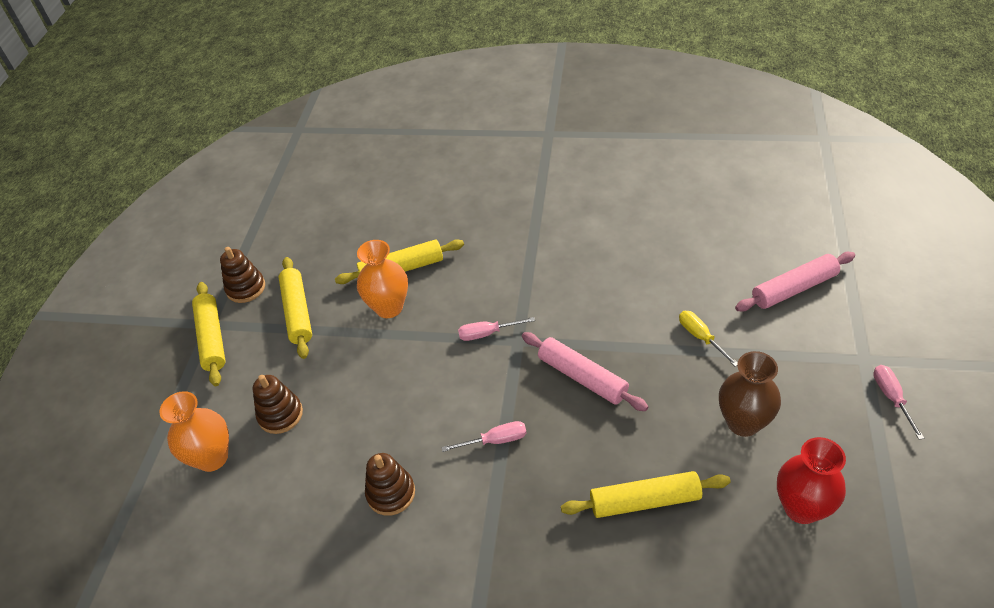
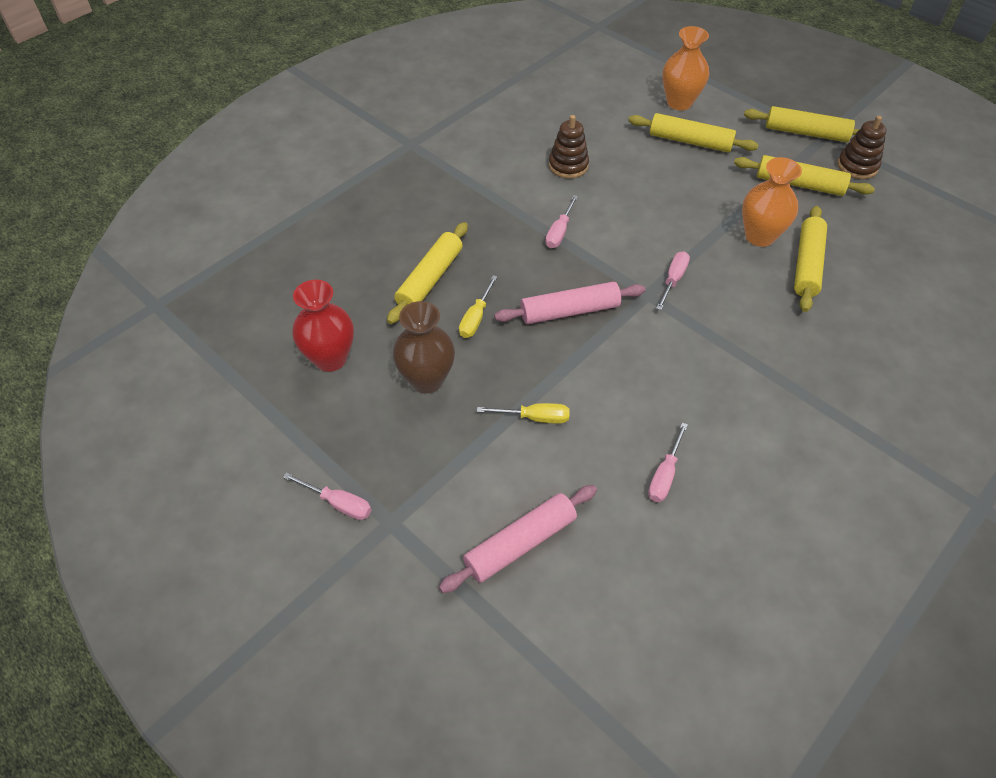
camera: 120 degrees right, 5 degrees up
(280, 415) = (690, 141): brown stacking toy -> yellow rolling pin
(651, 434) = (476, 318): none -> yellow screwdriver
(669, 252) = (664, 475): none -> pink screwdriver
(794, 288) = (520, 543): pink rolling pin -> pink rolling pin turned 45 degrees clockwise

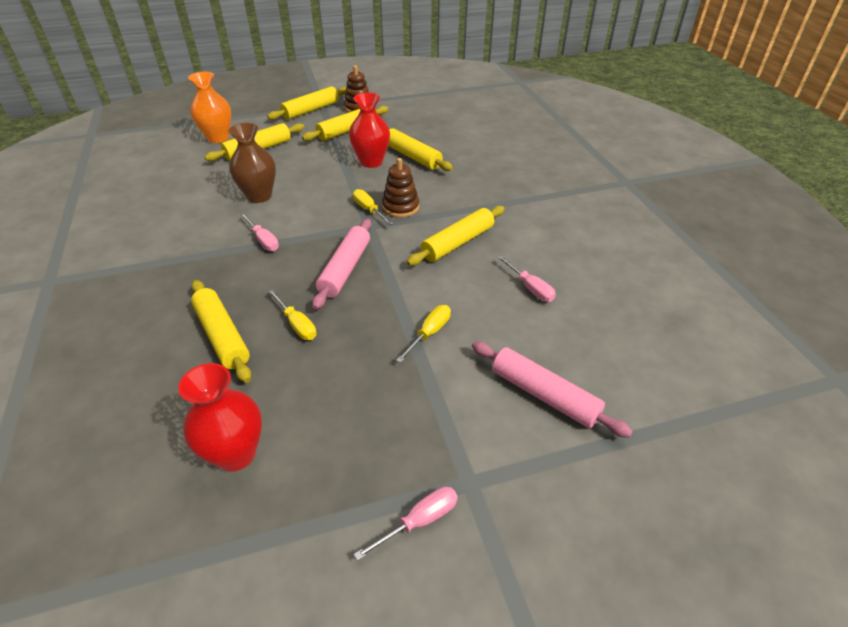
camera: 60 degrees left, 10 degrees down
(427, 380) = (332, 386): brown vase -> brown vase (259, 196)
(520, 543) = (544, 395): pink rolling pin -> pink rolling pin turned 45 degrees counterclockwise
(568, 165) = (204, 207): brown stacking toy -> brown stacking toy (400, 207)
(673, 280) = (369, 210): pink screwdriver -> yellow screwdriver
(685, 379) = (457, 243): none -> yellow rolling pin
(759, 236) = (371, 162): orange vase -> red vase

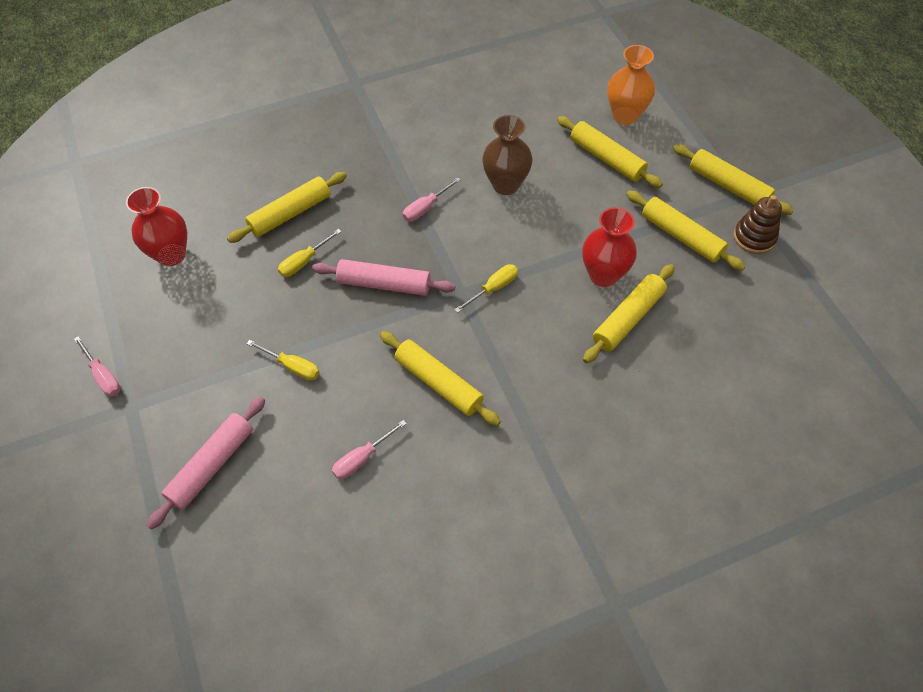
camera: 85 degrees right, 15 degrees up
(400, 207) = (503, 319): brown stacking toy -> none

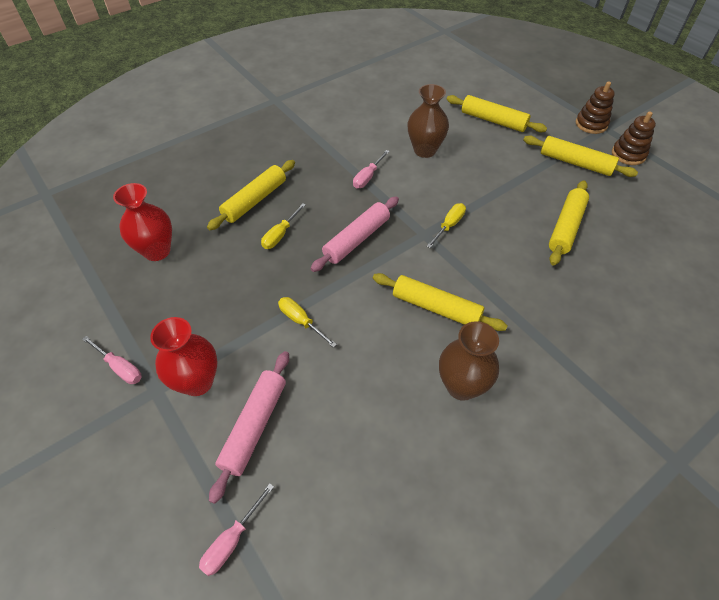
camera: 15 degrees left, 5 degrees down
(292, 366) = (301, 321): yellow screwdriver -> yellow screwdriver turned 150 degrees counterclockwise
(362, 458) = (395, 386): pink screwdriver -> pink screwdriver (232, 540)
(384, 284) = (357, 239): pink rolling pin -> pink rolling pin turned 45 degrees counterclockwise
(429, 474) = (461, 386): none -> brown vase
(603, 275) = (531, 200): red vase -> red vase (197, 382)
(625, 115) = (493, 91): orange vase -> none
(728, 186) = (591, 124): yellow rolling pin -> brown stacking toy

